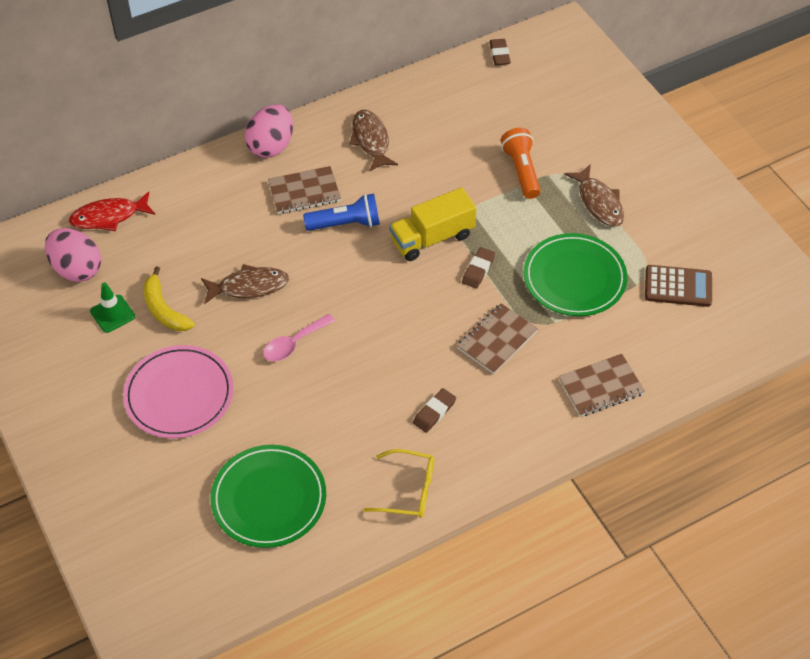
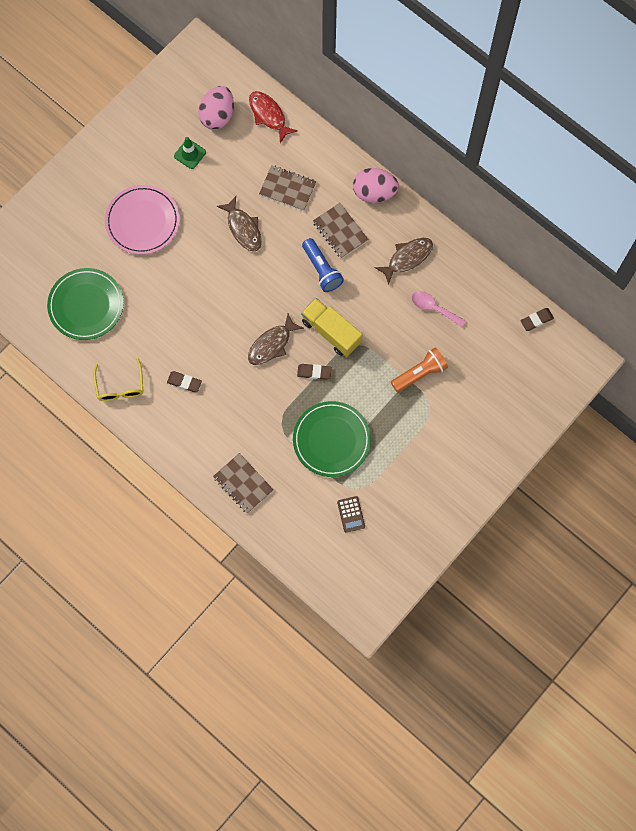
camera: 70 degrees right, 20 degrees up
(164, 309) = (205, 184): yellow banana -> none
(293, 343) = (207, 275): pink spoon -> pink spoon (433, 308)
(497, 340) = (257, 404): brown notebook -> brown notebook (287, 189)
(598, 202) = (410, 437): brown fish -> brown fish (272, 344)
(678, 286) = (351, 514): brown calculator -> brown calculator, size x0.66

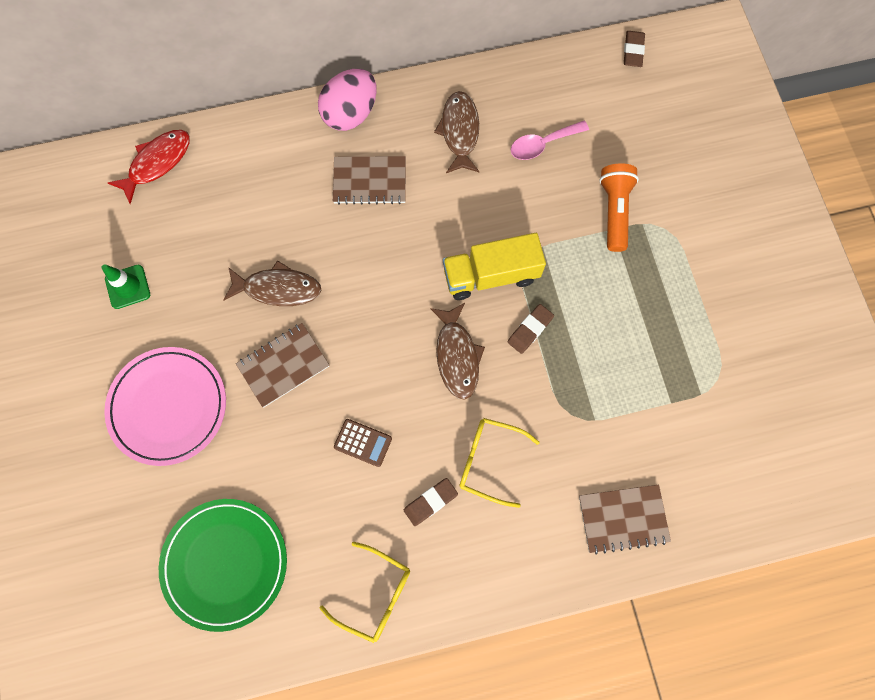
camera: 55 degrees left, 0 degrees up
(217, 116) = (106, 221): pink egg -> none
(226, 397) = (489, 461): none -> yellow glasses
(269, 115) = (157, 163): red fish -> red fish turned 135 degrees clockwise
(287, 189) = (268, 204): brown notebook -> brown notebook (283, 365)
(321, 270) = (402, 234): blue flashlight -> none
(331, 440) = (633, 367): green plate -> none
(351, 514) = (748, 409): brown calculator -> brown calculator (363, 442)

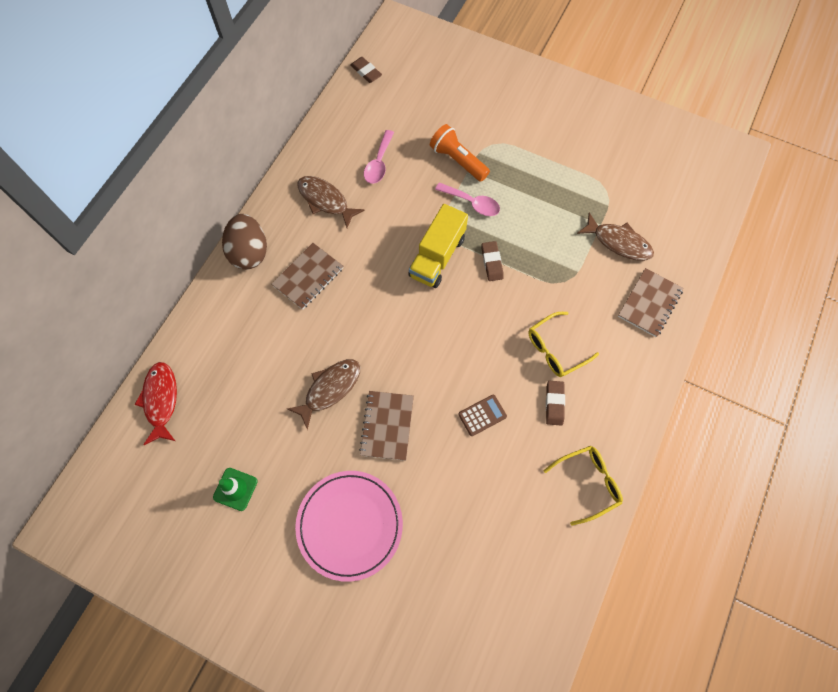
camera: 50 degrees left, 5 degrees down
(225, 563) = (493, 566): green plate -> none
(350, 114) = (249, 252): pink egg -> brown egg
(457, 356) = (472, 316): brown fish -> brown fish (618, 242)
(579, 261) = (472, 203): none -> pink spoon

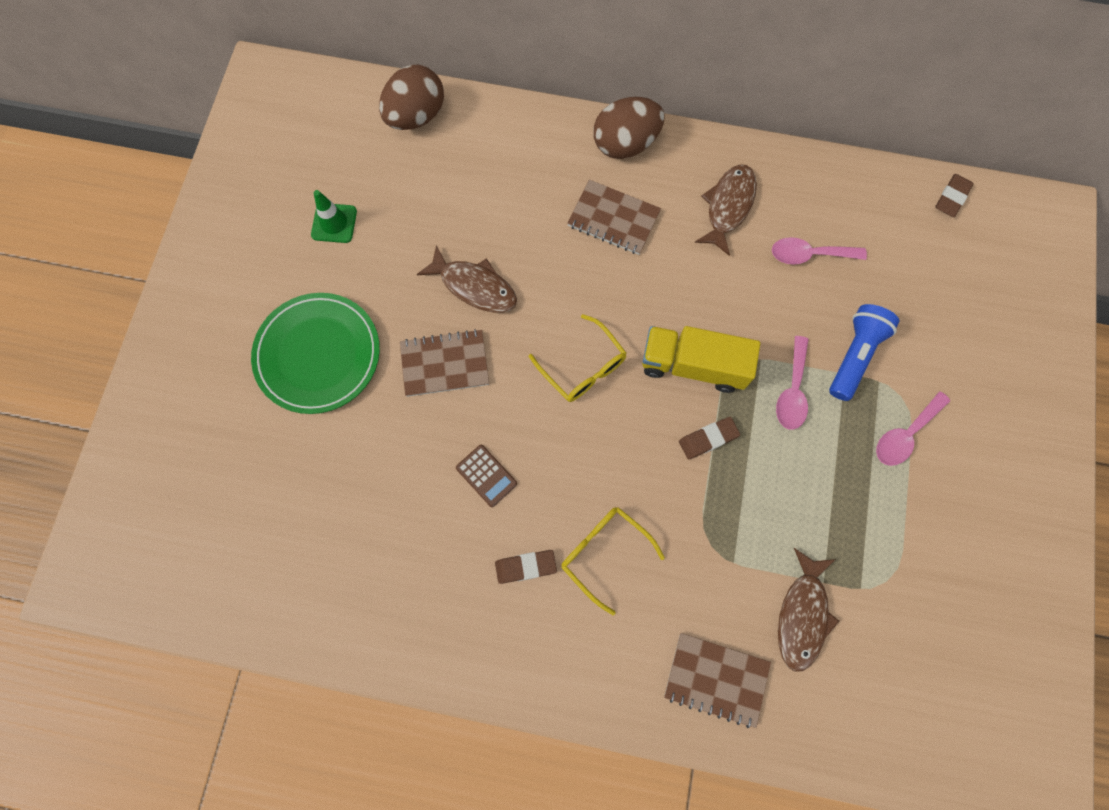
camera: 75 degrees right, 5 degrees up
(161, 400) = (416, 116): red fish -> brown egg
(349, 525) = (318, 355): pink plate -> green plate
(458, 160) = (854, 356): orange flashlight -> blue flashlight
(517, 150) = (905, 435): none -> pink spoon
(587, 483) = (428, 632): yellow glasses -> yellow glasses (583, 367)

